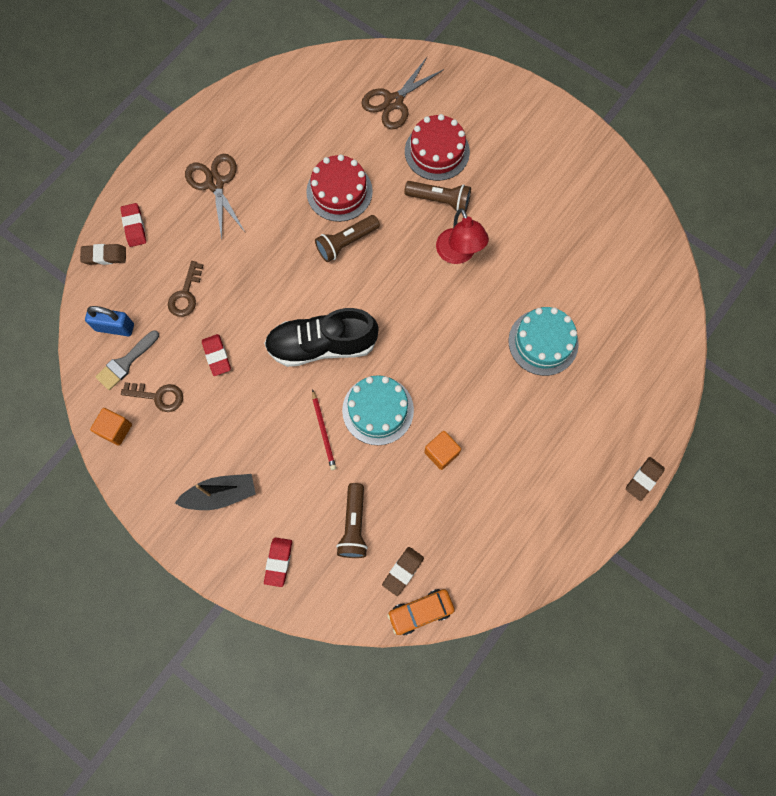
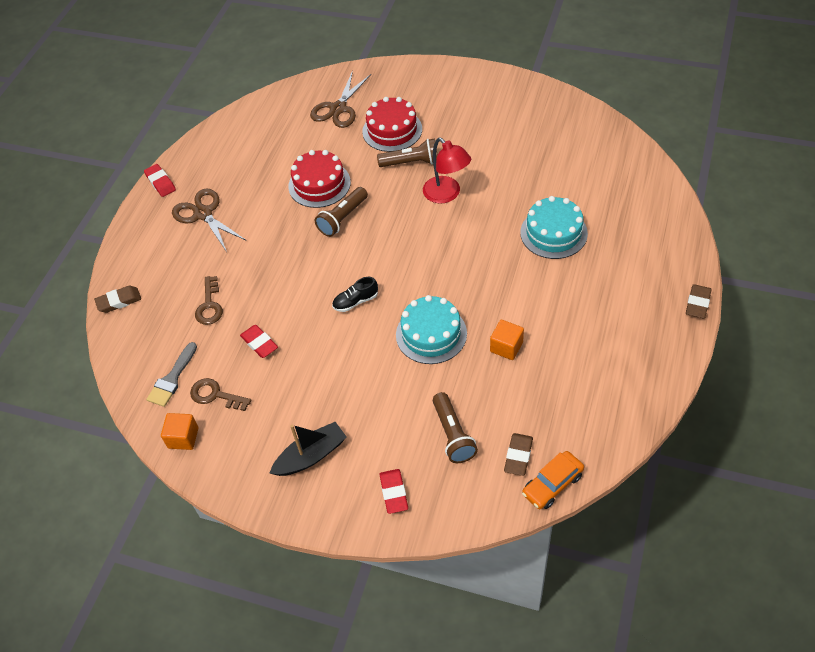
camera: 15 degrees left, 20 degrees down
(115, 327) = (150, 354): blue padlock -> none
(134, 226) = (139, 270): red eraser -> red eraser (160, 182)
(158, 396) = (215, 395): brown key -> brown key turned 150 degrees counterclockwise
(322, 345) = (355, 301): black shoe -> black shoe, size x0.45
(323, 431) = (388, 368): red pencil -> none

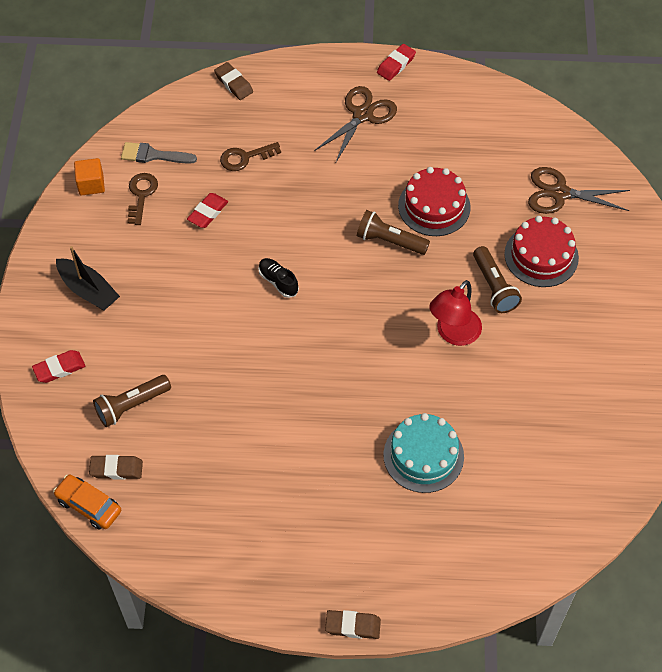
camera: 70 degrees right, 5 degrees up
(431, 334) = (251, 360): turquoise cake -> none
(506, 347) = (249, 434): orange cube -> none

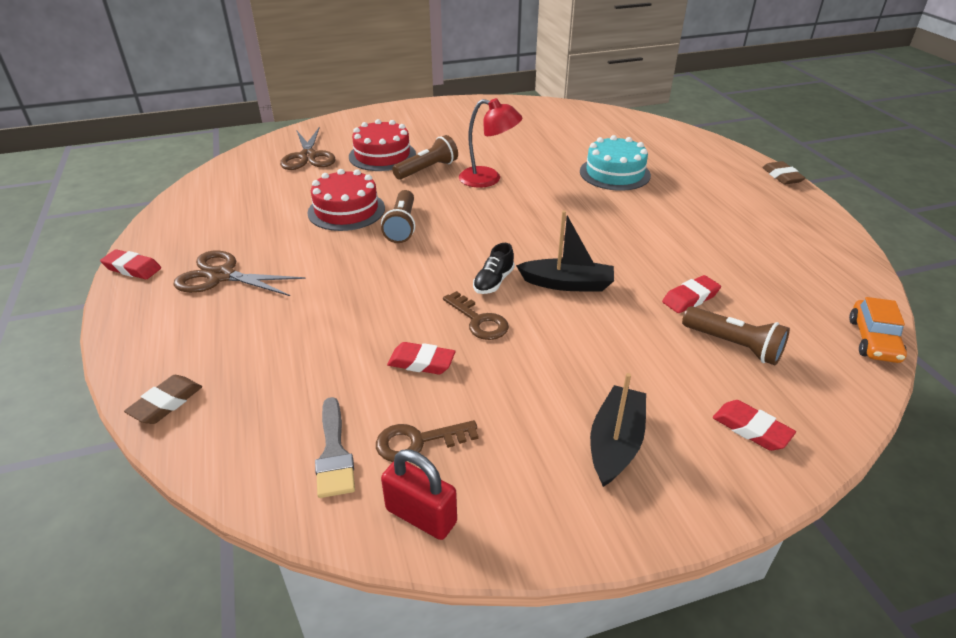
camera: 110 degrees left, 20 degrees down
(91, 184) = (421, 516): orange cube -> red padlock
(116, 469) = (813, 333): brown eraser -> none
(195, 408) = (690, 298): none -> red eraser
(245, 158) = (314, 353): brown key -> brown key (479, 321)
(252, 331) = (567, 284): none -> black boat

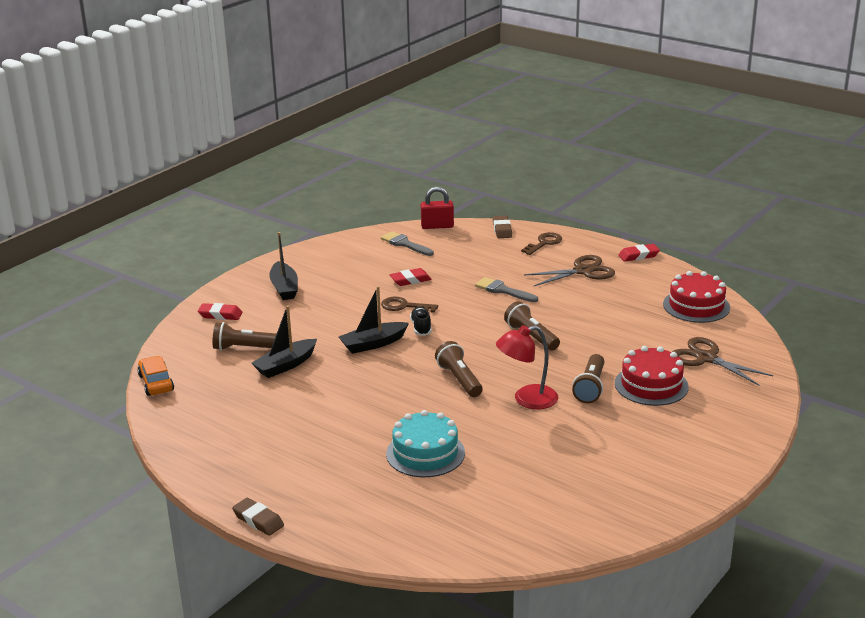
camera: 145 degrees right, 10 degrees down
(342, 290) = (503, 290): none -> grey brush
(346, 210) = (588, 331): red cake -> red cake (696, 306)
(418, 442) = (374, 258): brown key -> brown key (544, 243)
(421, 516) = (346, 244): red padlock -> red padlock (437, 226)
(522, 214) = (459, 379): none -> brown flashlight
(690, 298) = (285, 365): red eraser -> black boat

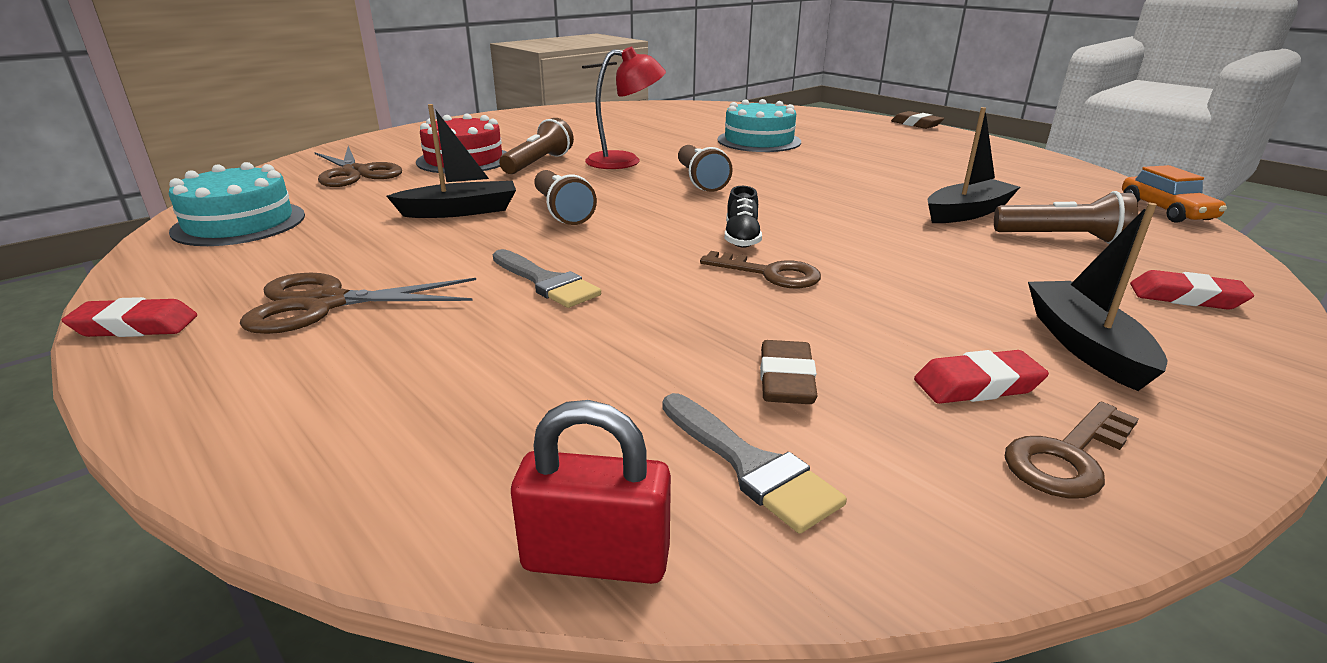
camera: 170 degrees left, 0 degrees up
(373, 344) = (828, 224): black boat -> black boat (460, 211)
(410, 280) = (749, 328): red eraser -> red eraser (977, 385)
(502, 230) = (363, 488): brown eraser -> brown eraser (786, 380)
(544, 243) = (301, 401): brown key -> brown key (1067, 457)
(696, 306) = (239, 223): red cake -> turquoise cake

